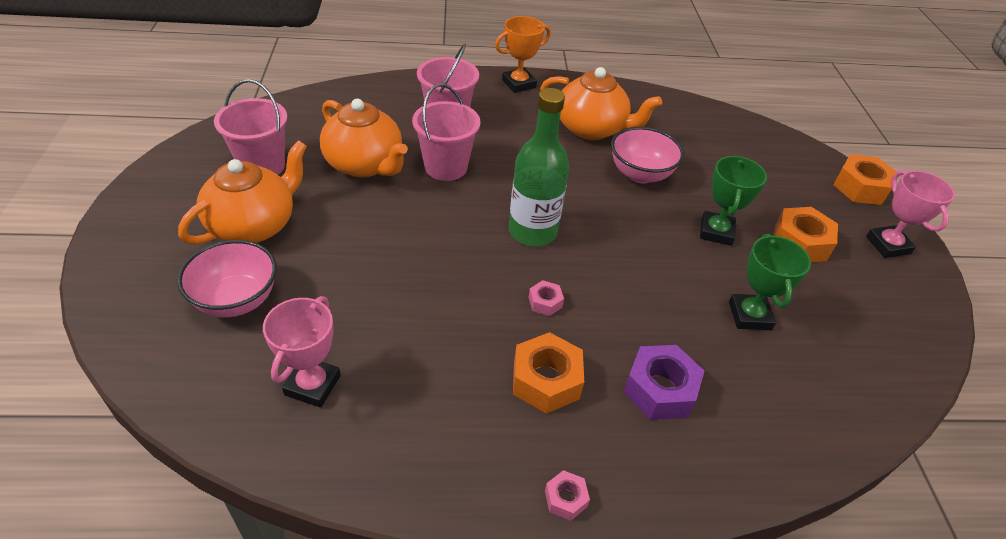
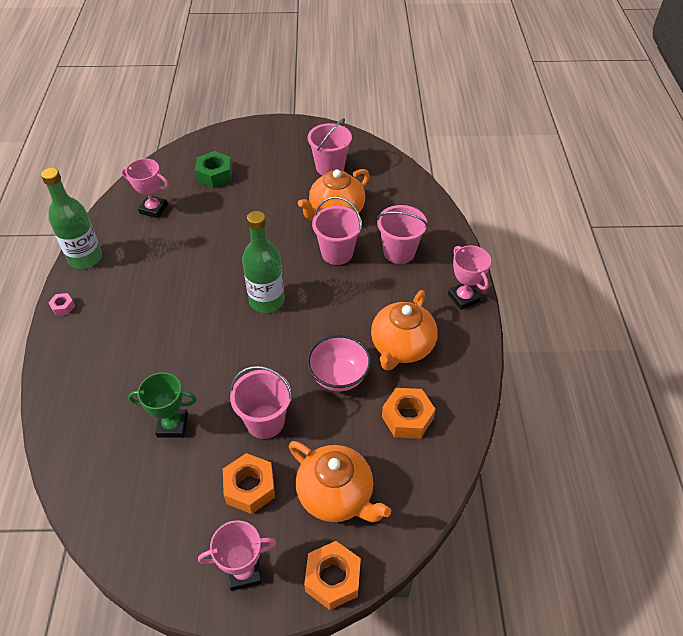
camera: 95 degrees right, 5 degrees up
(236, 300) = (215, 175): pink bowl -> green nut
(254, 225) = (274, 172): orange teapot -> orange teapot (336, 495)
(438, 484) = (85, 258): none -> green bottle
(518, 84) = (463, 298): orange trophy -> pink trophy
(545, 302) = (199, 304): pink nut -> none
(546, 380) = (138, 302): orange nut -> orange nut (407, 418)
(660, 390) = (120, 358): purple nut -> none
(716, 232) = (265, 421): green trophy -> pink bucket

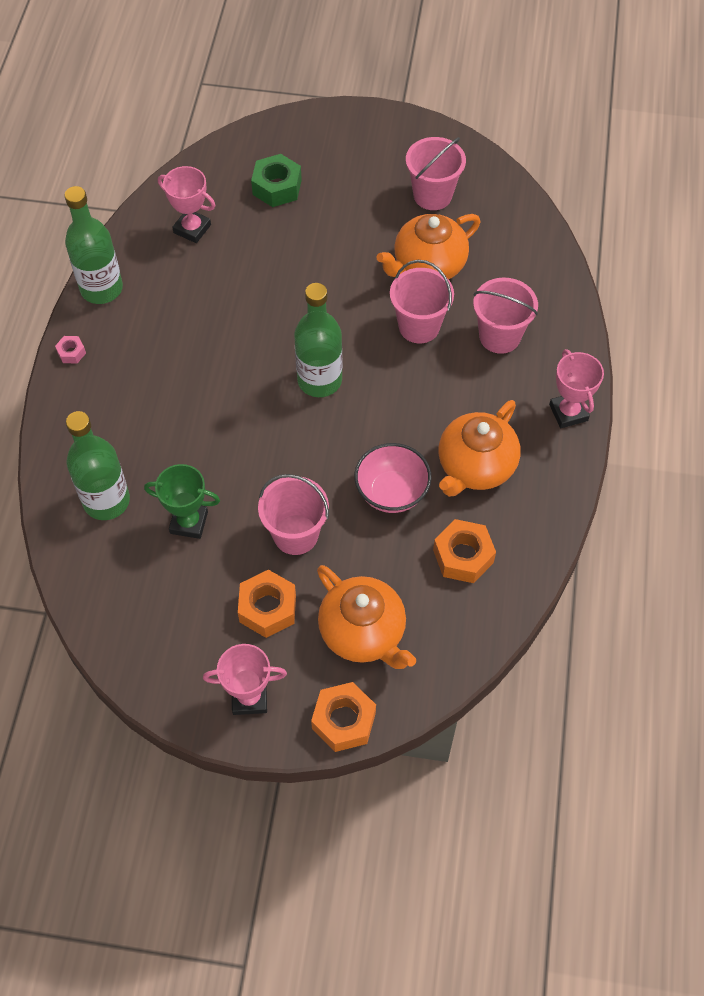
camera: 10 degrees right, 10 degrees up
(99, 418) = (106, 501): none -> green bottle

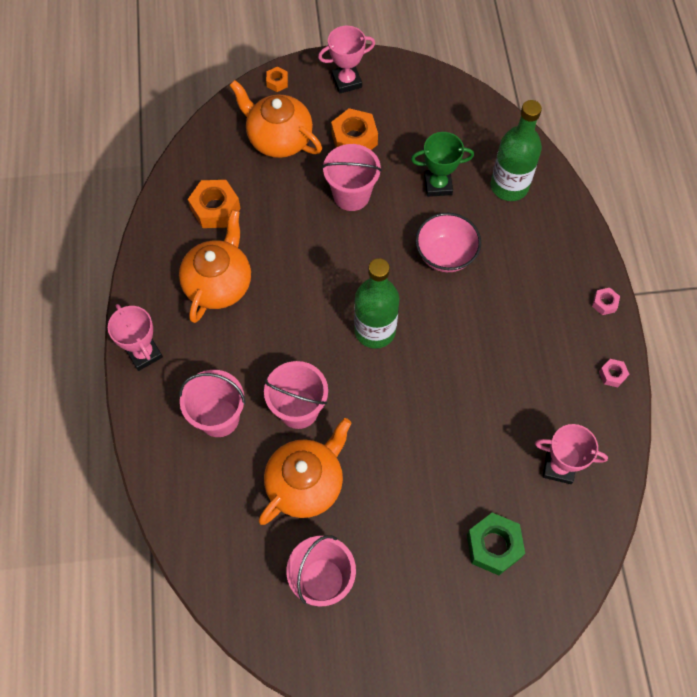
camera: 165 degrees right, 5 degrees up
(101, 289) = (612, 375): green bottle -> pink nut
(344, 721) = (277, 82): orange nut -> orange nut, size x0.51
(391, 492) = (284, 245): pink bowl -> pink bowl (445, 255)

